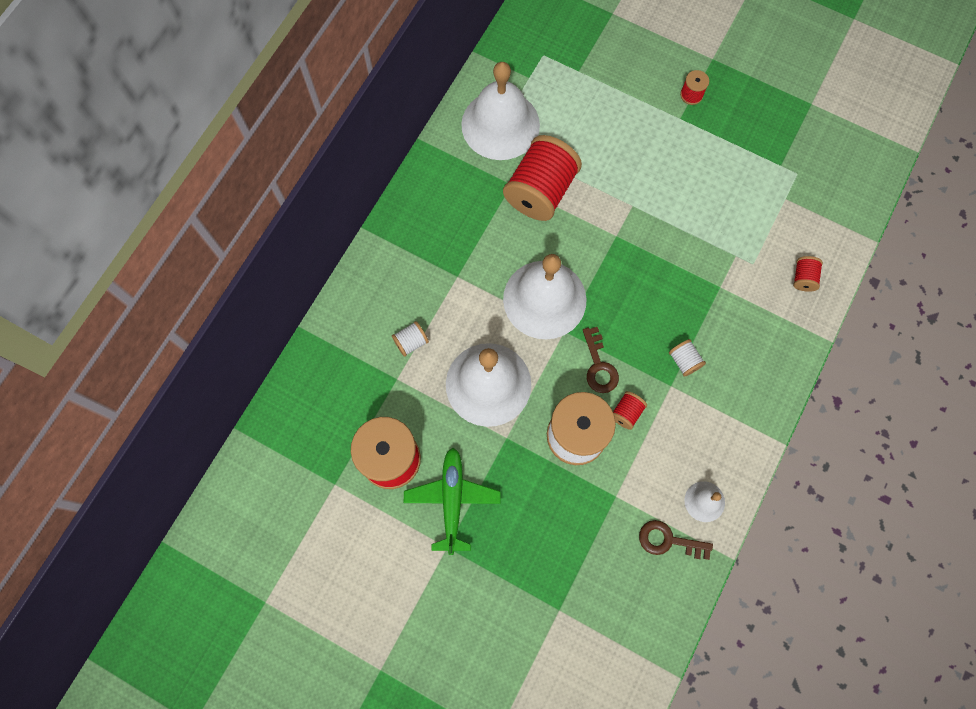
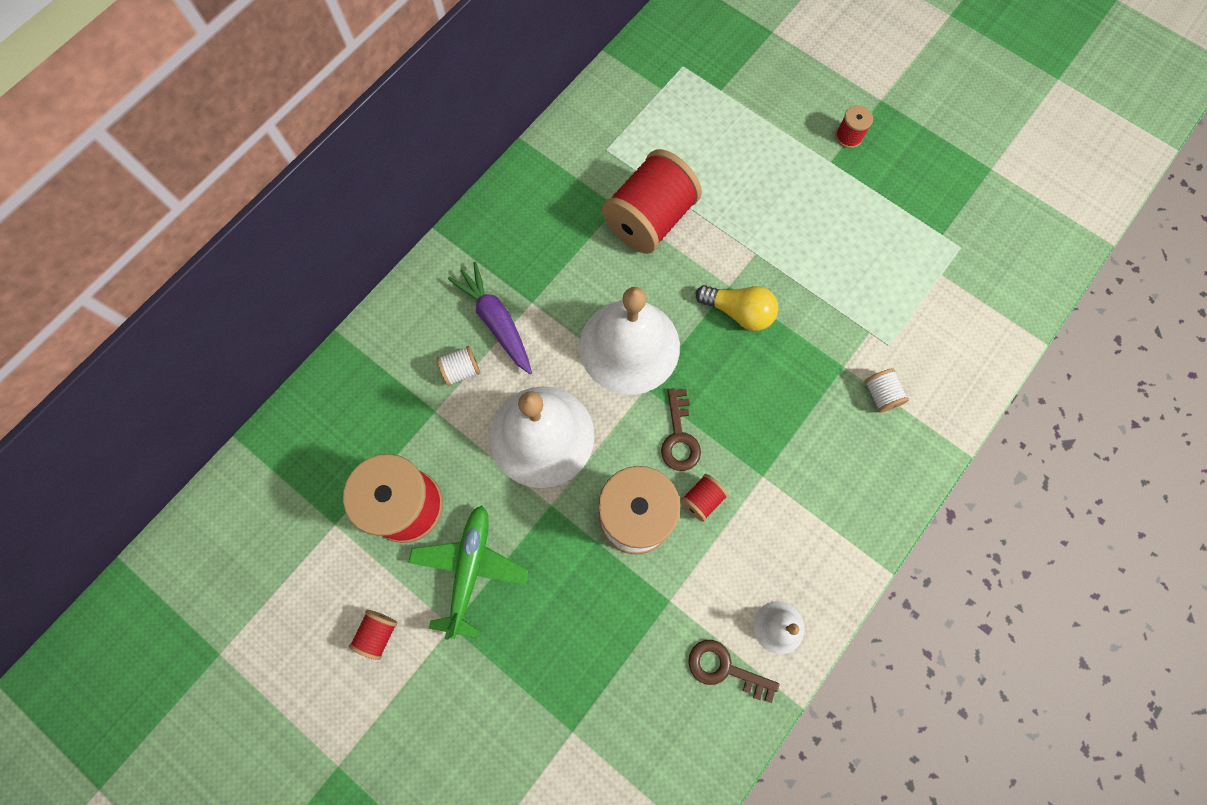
camera: 10 degrees right, 0 degrees up
(431, 297) = (496, 321): none -> purple carrot
(500, 124) = (617, 136): white bell -> none
(627, 256) = (738, 312): none -> yellow light bulb
(684, 361) = (784, 448): white spool -> white spool (880, 394)
(803, 278) = (948, 373): red spool -> red spool (378, 634)

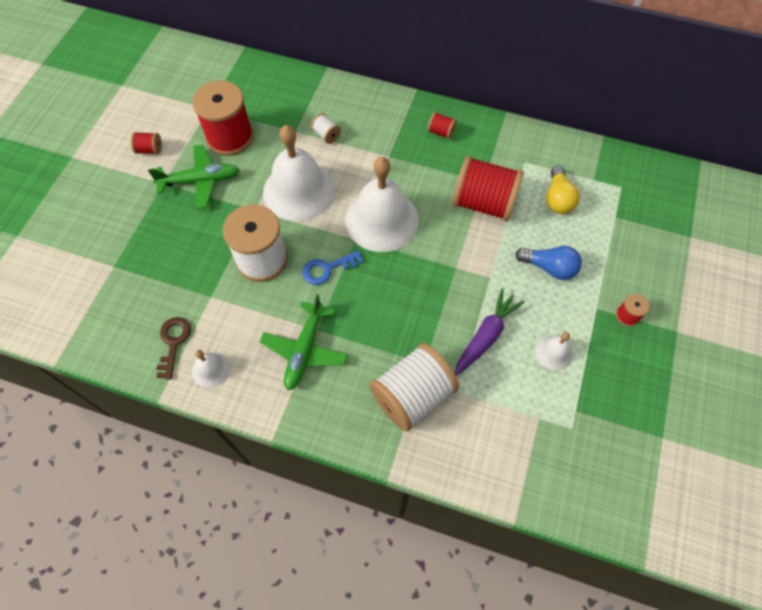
camera: 70 degrees right, 10 degrees down
(496, 321) = (367, 142): purple carrot -> purple carrot (486, 336)
(679, 437) = (327, 269): brown key -> blue key
(702, 499) = (287, 295): red spool -> red spool (441, 132)
(738, 312) = (437, 279): yellow light bulb -> yellow light bulb (558, 198)
(763, 186) = (549, 267): none -> blue light bulb
(786, 500) = (305, 350): none -> green plane
(870, 227) = (554, 352): none -> white bell
(880, 394) = (412, 395): white spool -> white spool, size x2.32

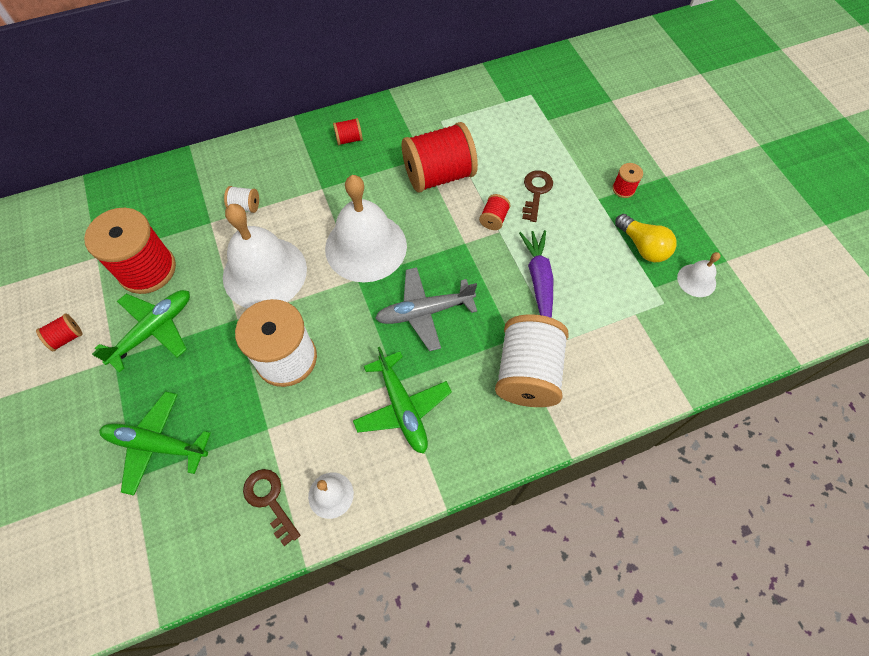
camera: 40 degrees left, 0 degrees up
(142, 255) = (156, 445): none -> green plane
(327, 269) = (356, 323): blue key -> none
(380, 296) = (424, 312): none -> grey plane
(495, 265) = (493, 219): none -> red spool
(549, 267) = (536, 192): blue light bulb -> brown key
(554, 352) = (599, 255): white bell -> white bell (696, 280)
(558, 198) = (493, 133): yellow light bulb -> yellow light bulb (642, 246)

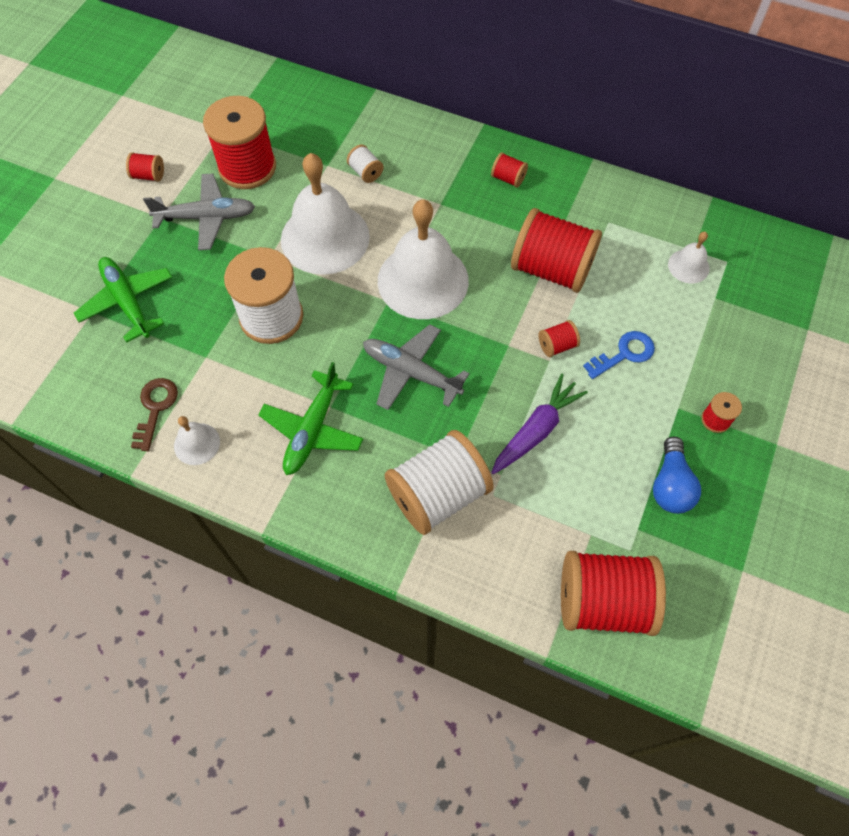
camera: 45 degrees right, 0 degrees up
(154, 330) = (206, 217): green plane -> grey plane
(536, 192) = (624, 354): brown key -> blue key
(642, 246) = (670, 485): yellow light bulb -> blue light bulb
(684, 346) = (603, 601): none -> red spool
(696, 280) = (687, 559): white bell -> white bell (688, 266)

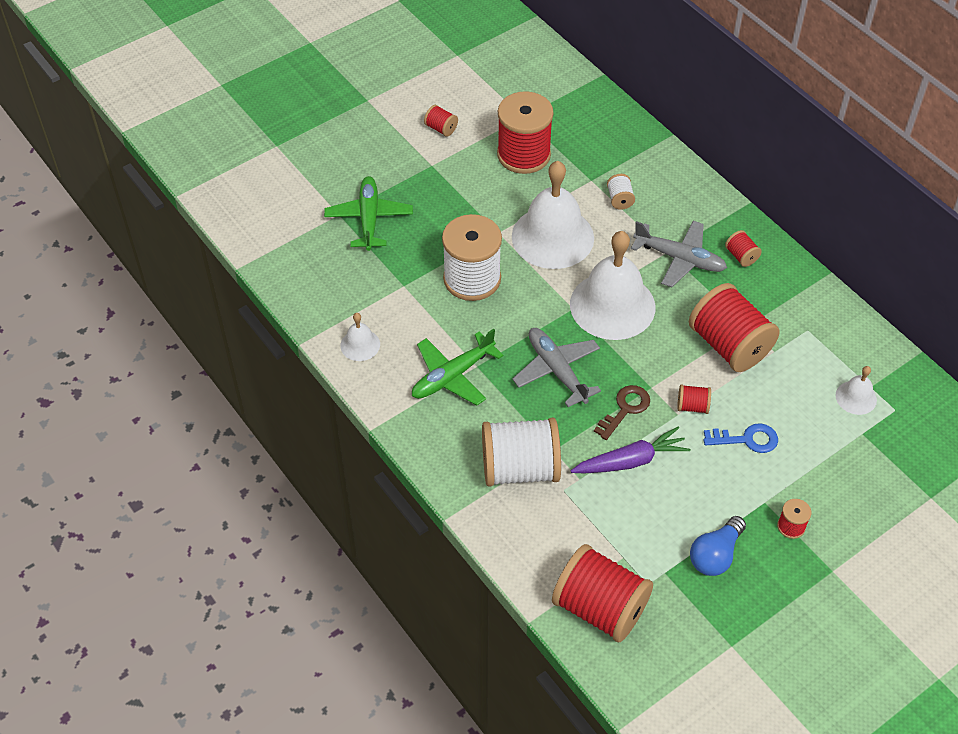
camera: 30 degrees right, 10 degrees down
(155, 408) = (345, 305): brown key -> brown key (625, 409)
(206, 217) = (467, 180): grey plane -> grey plane (680, 259)

